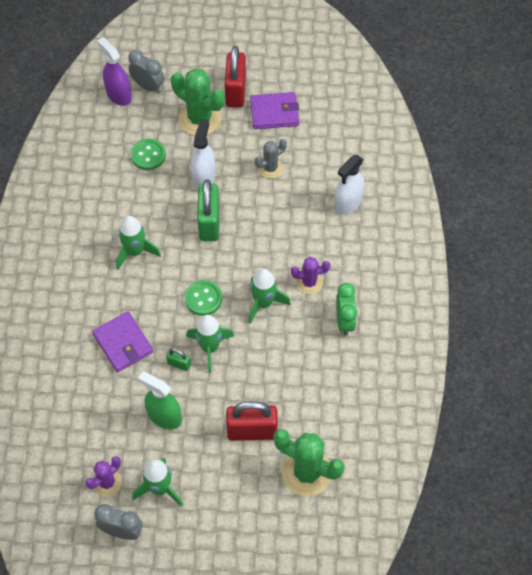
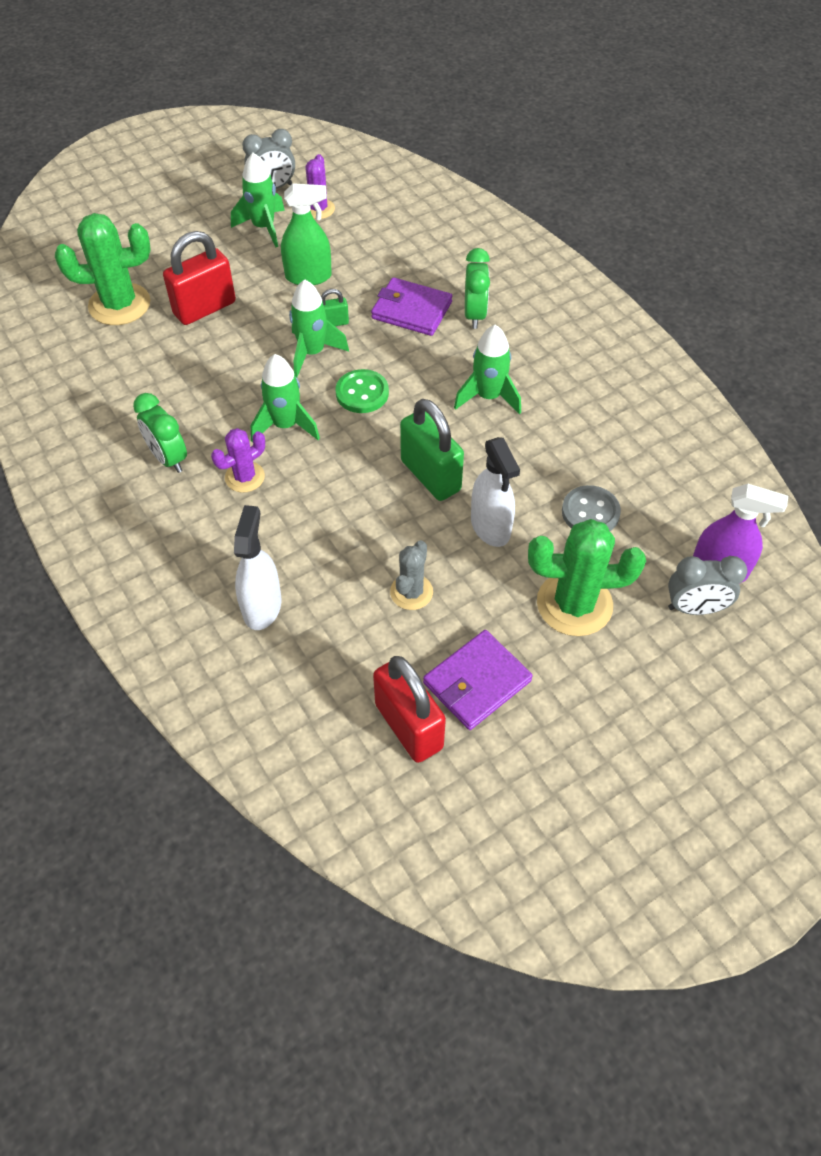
camera: 145 degrees right, 5 degrees down
(88, 315) = (474, 315): none -> green clock
(148, 155) = (590, 512): green button -> grey button
(236, 91) = (564, 681): red padlock -> red padlock (408, 726)

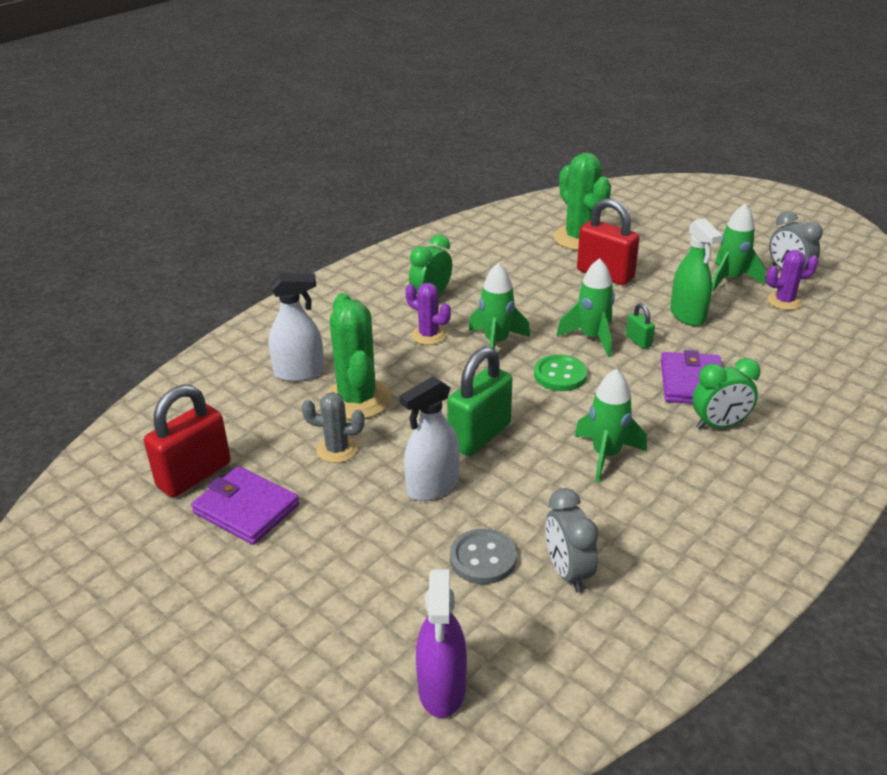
camera: 75 degrees right, 20 degrees down
(574, 604) = (354, 564): green cactus -> green cactus (357, 399)
(694, 608) = (377, 670): grey clock -> grey clock (567, 572)

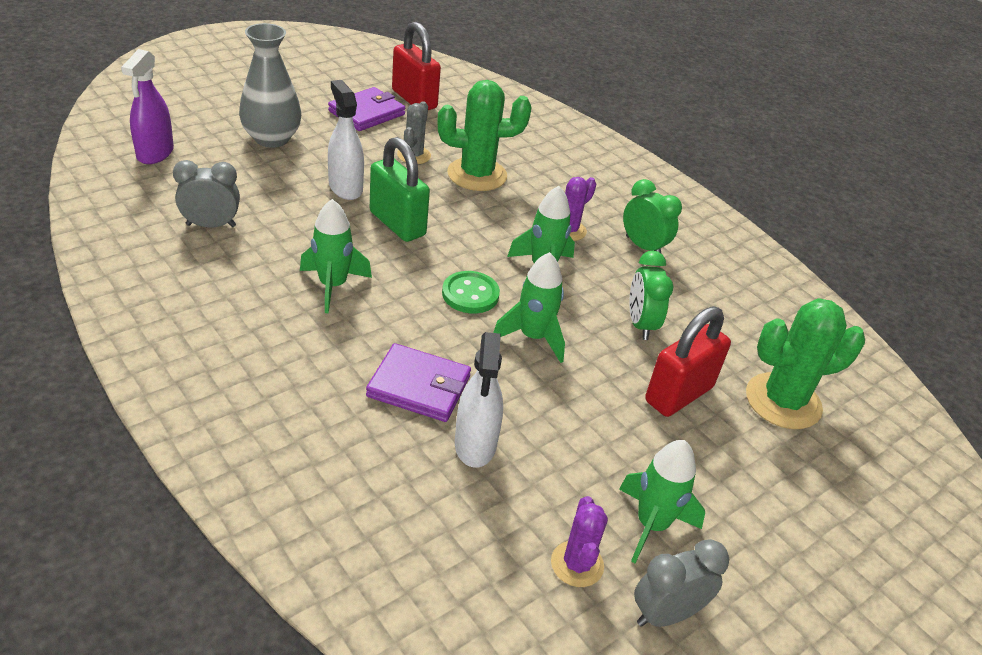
camera: 95 degrees right, 5 degrees up
(299, 373) = (527, 154): white spray bottle -> white spray bottle (475, 444)
(350, 579) = (272, 138): none -> grey vase
(442, 688) = (155, 153): purple spray bottle -> purple spray bottle turned 90 degrees counterclockwise
(483, 558) = (252, 192): grey button -> none
(638, 341) = (515, 372): green padlock -> none
(687, 315) = (562, 438): green spray bottle -> none
(719, 425) = (337, 378): green clock -> green clock (640, 324)

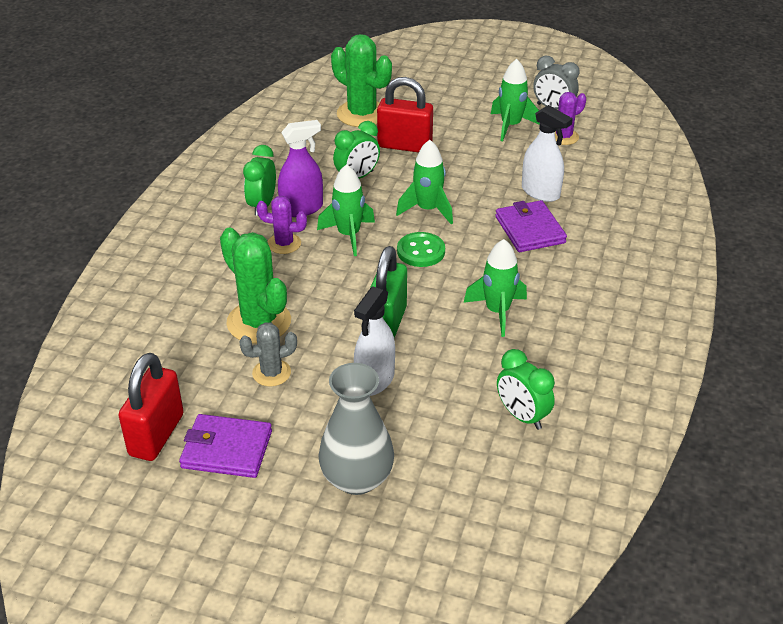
camera: 120 degrees left, 0 degrees up
(155, 153) = (482, 536): purple spray bottle -> purple spray bottle (302, 208)
(211, 225) = (522, 416): grey clock -> green clock
(475, 444) = (540, 192): white spray bottle -> white spray bottle turned 75 degrees clockwise

